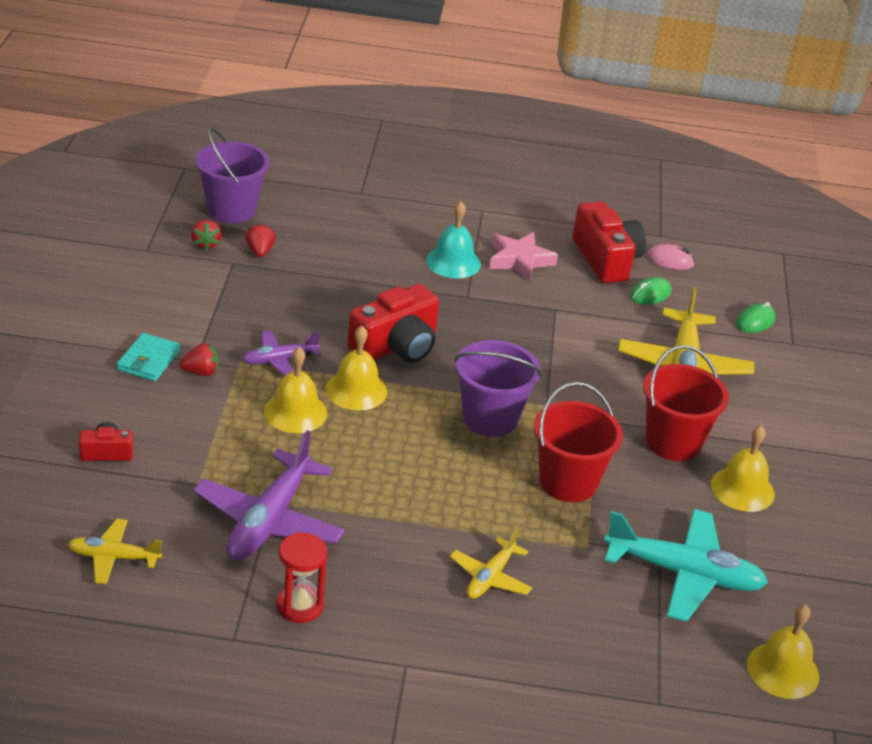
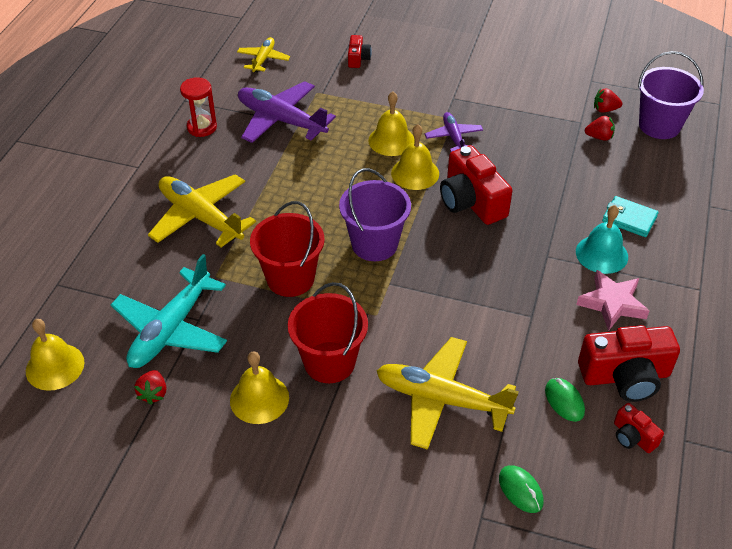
camera: 105 degrees right, 10 degrees up
(148, 360) = (453, 77): turquoise wallet -> turquoise wallet (629, 219)
(201, 372) = (439, 100): red strawberry -> red strawberry (153, 393)
(490, 577) = (200, 217): yellow plane -> yellow plane, size x1.82
(670, 260) = (633, 436): pink mouse -> red camera

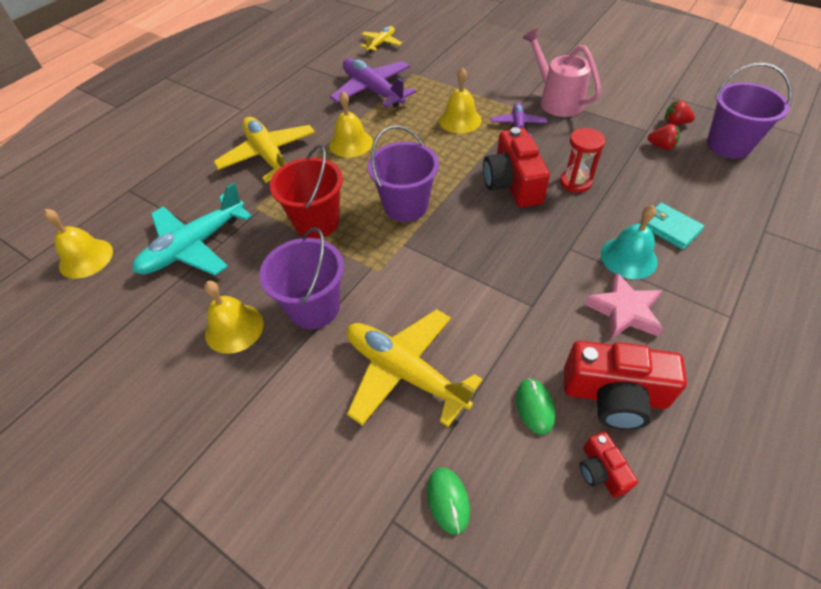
camera: 20 degrees right, 5 degrees up
(153, 393) = (148, 301): red strawberry -> none
(202, 127) = (307, 87): red hourglass -> red hourglass (575, 182)
(329, 362) = (314, 307): red bucket -> purple bucket
(358, 58) = (459, 52): red camera -> none
(415, 173) = (469, 150): yellow bell -> yellow bell (351, 143)
(482, 102) = (556, 100): none -> pink watering can

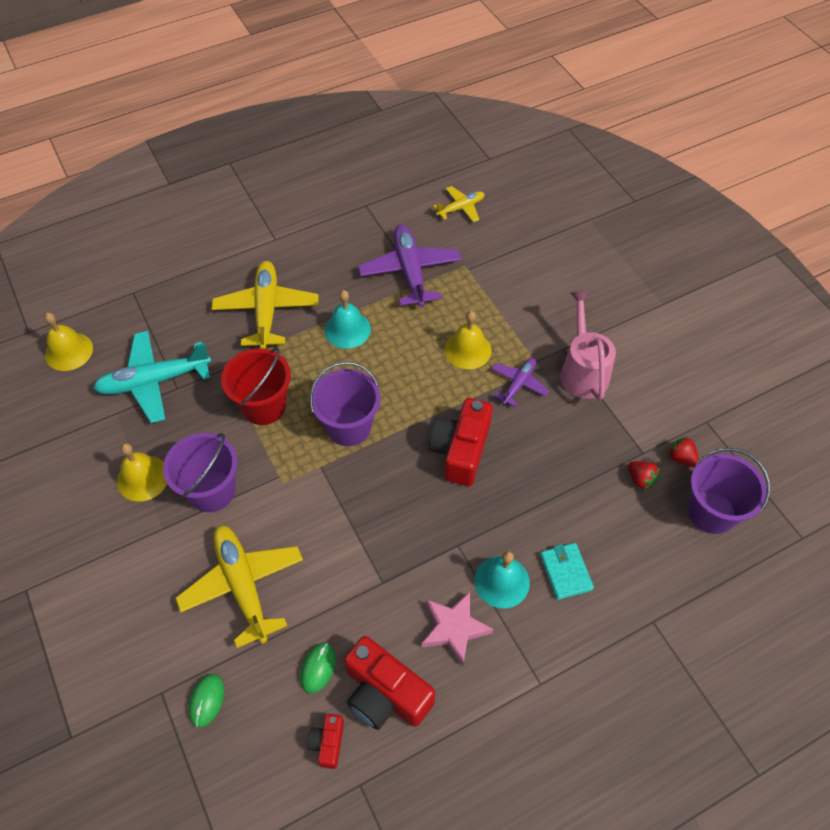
camera: 25 degrees right, 5 degrees up
(351, 143) = (347, 329): yellow bell -> turquoise bell
(575, 182) = (520, 478): red hourglass -> none

